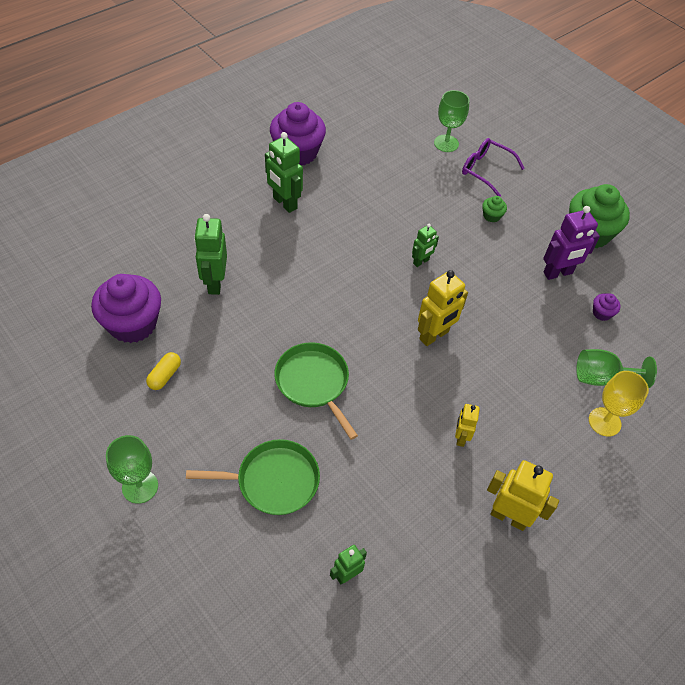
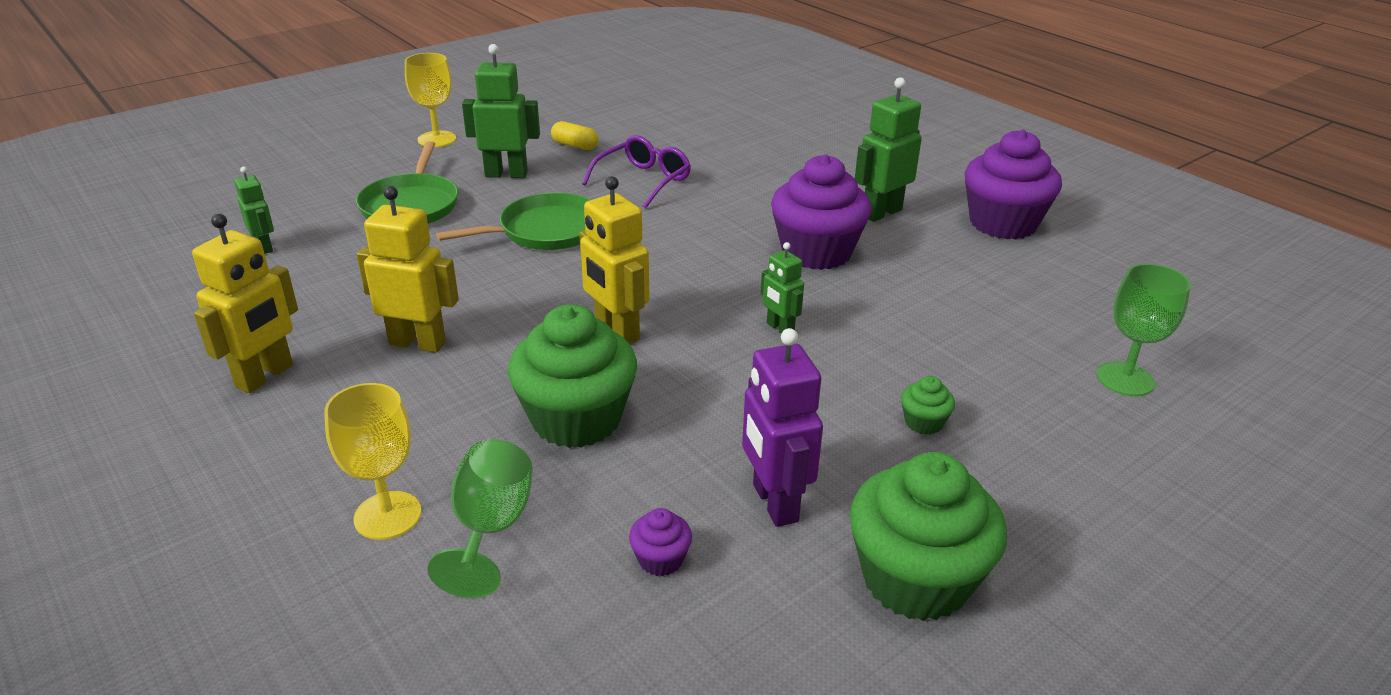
camera: 95 degrees right, 20 degrees down
(133, 324) = (651, 127): purple cupcake -> purple cupcake (816, 252)
(140, 486) = (437, 139): green goblet -> yellow goblet
(214, 283) = (717, 168): green robot -> green robot (506, 174)
(460, 437) = (418, 343): yellow robot -> yellow robot, size x1.71
(486, 170) = (1066, 428): purple glasses -> purple glasses (643, 181)
(516, 349) = (576, 419): none -> green cupcake

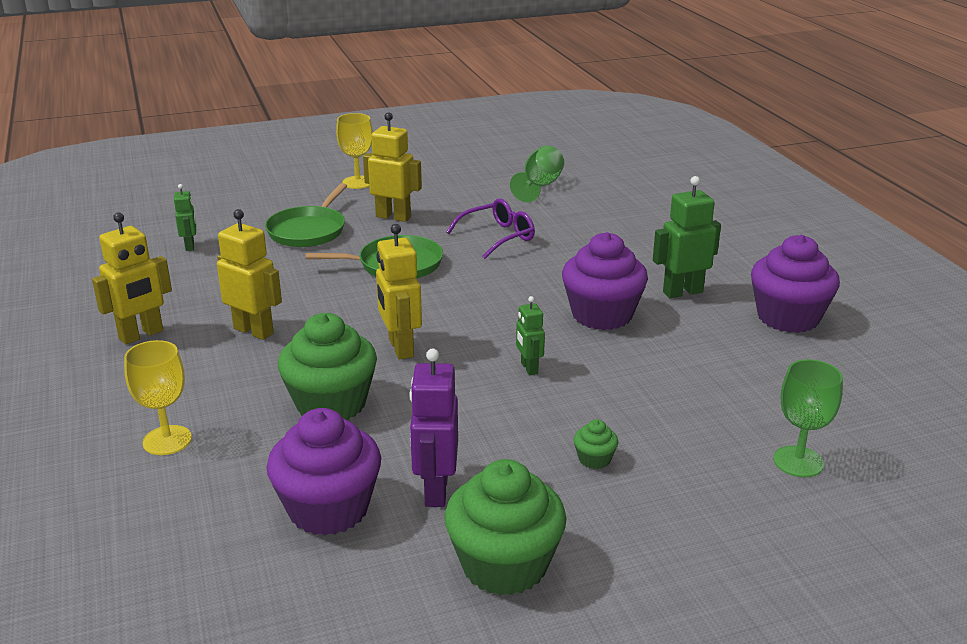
camera: 20 degrees right, 5 degrees down
(490, 529) = (227, 463): green goblet -> green goblet (540, 186)
(506, 174) = (393, 217): green robot -> yellow robot
(575, 145) = (461, 201): yellow capsule -> none
(660, 559) = (328, 509): purple cupcake -> purple cupcake, size x2.35

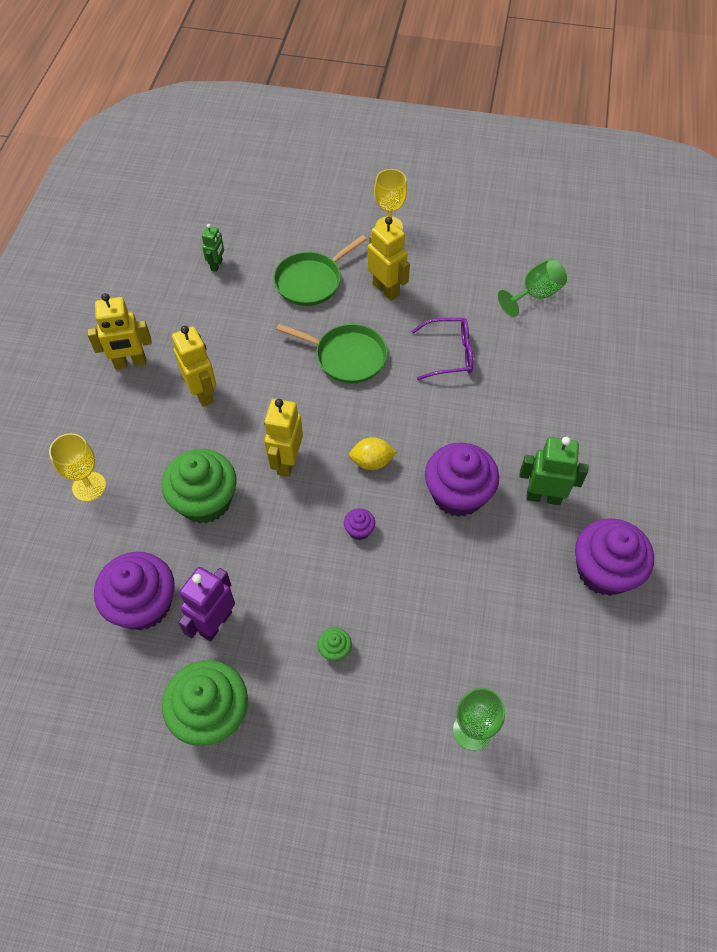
camera: 30 degrees right, 30 degrees up
(493, 321) = (372, 462): none -> yellow lemon
(529, 368) = (359, 530): green robot -> purple cupcake

